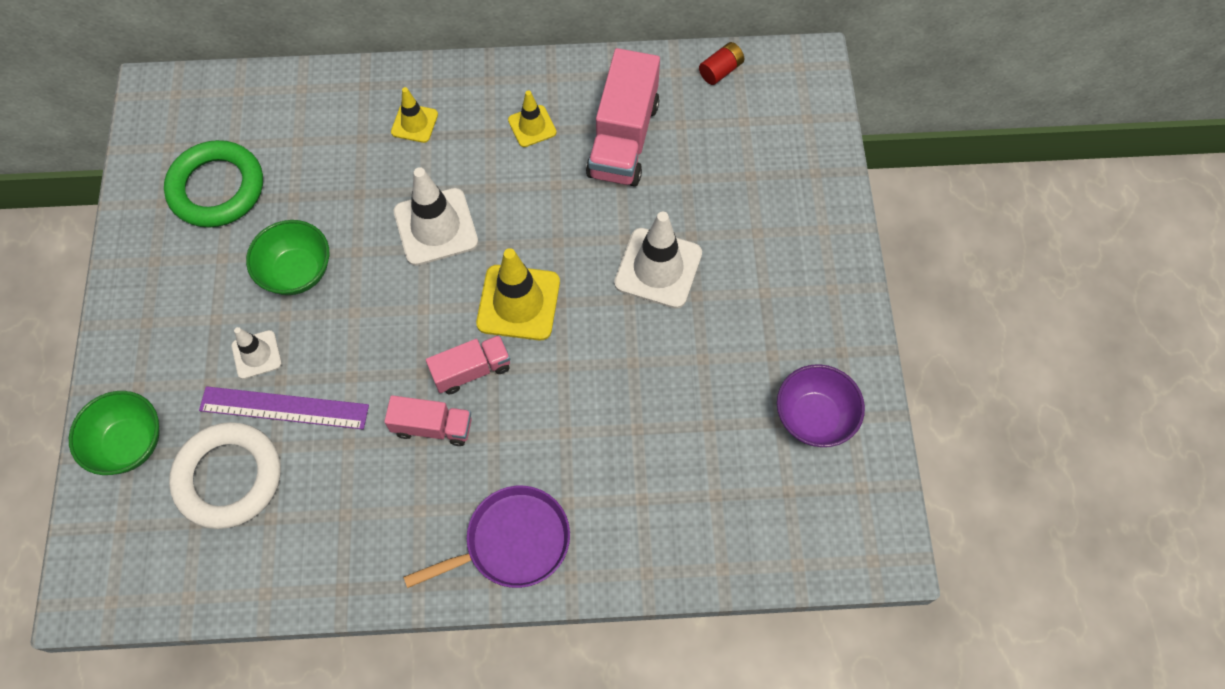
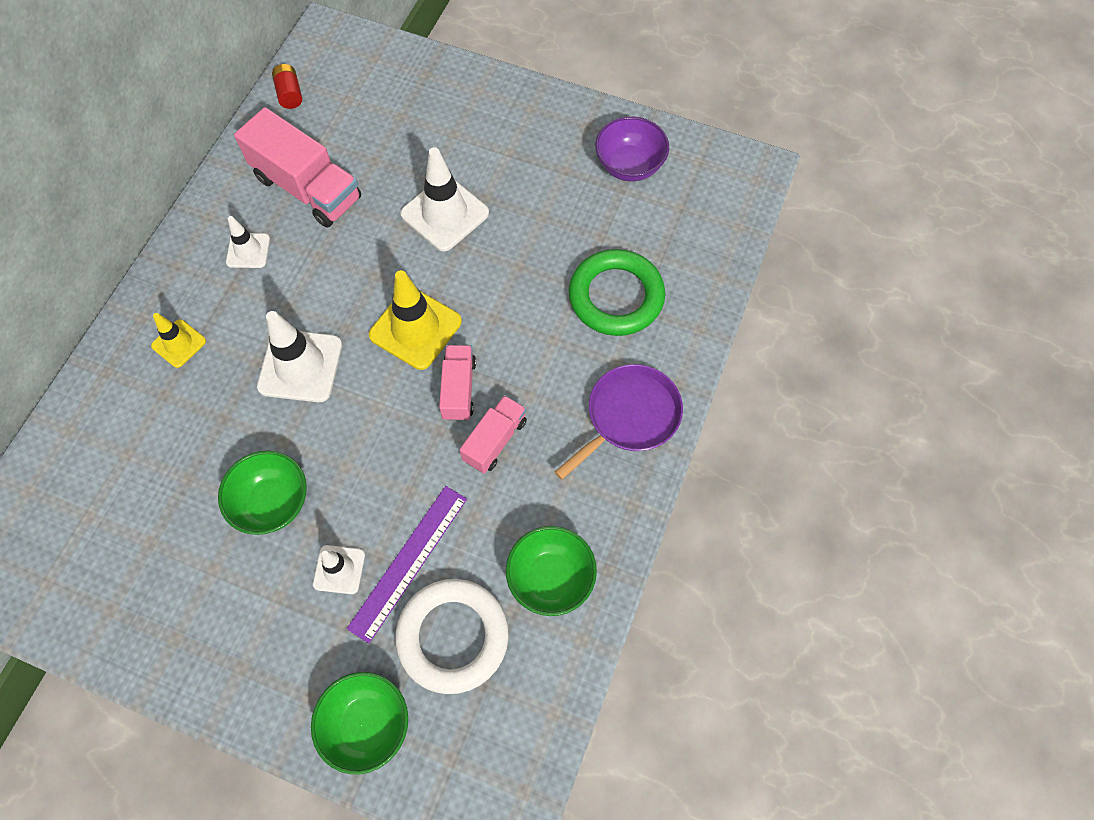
camera: 65 degrees left, 0 degrees up
(217, 188) = (130, 548): green ring -> green ring (616, 296)
(314, 539) = (551, 578): none -> green bowl
(512, 542) = (629, 416): purple pan -> purple pan turned 45 degrees clockwise
(532, 126) = (248, 250): yellow traffic cone -> white traffic cone

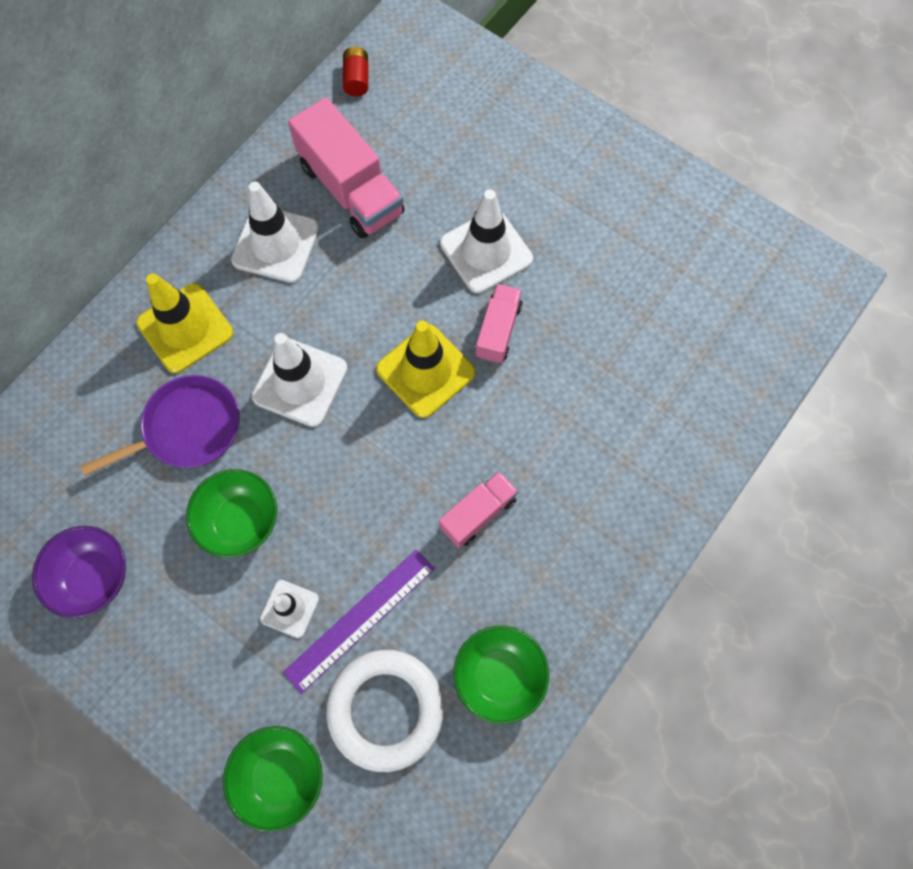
camera: 15 degrees right, 5 degrees up
(179, 343) = (185, 328): yellow traffic cone -> yellow traffic cone, size x1.76
(248, 250) = (275, 244): white traffic cone -> white traffic cone, size x1.76
(459, 389) = (454, 449): pink truck -> pink truck (498, 331)
(616, 296) = (644, 388): green ring -> none
(629, 166) = (696, 243): purple bowl -> purple bowl (93, 577)
(629, 416) = (624, 524): purple pan -> purple pan (187, 428)

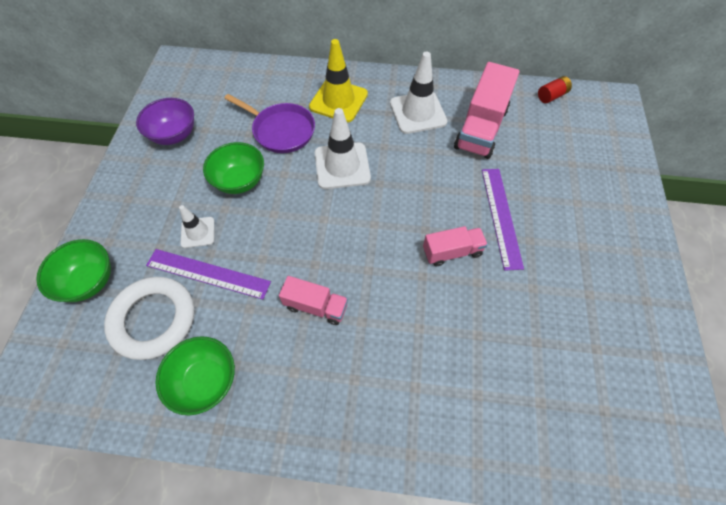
camera: 60 degrees right, 10 degrees down
(425, 371) = (394, 225): yellow traffic cone -> none
(486, 251) = (501, 216): white traffic cone -> purple ruler

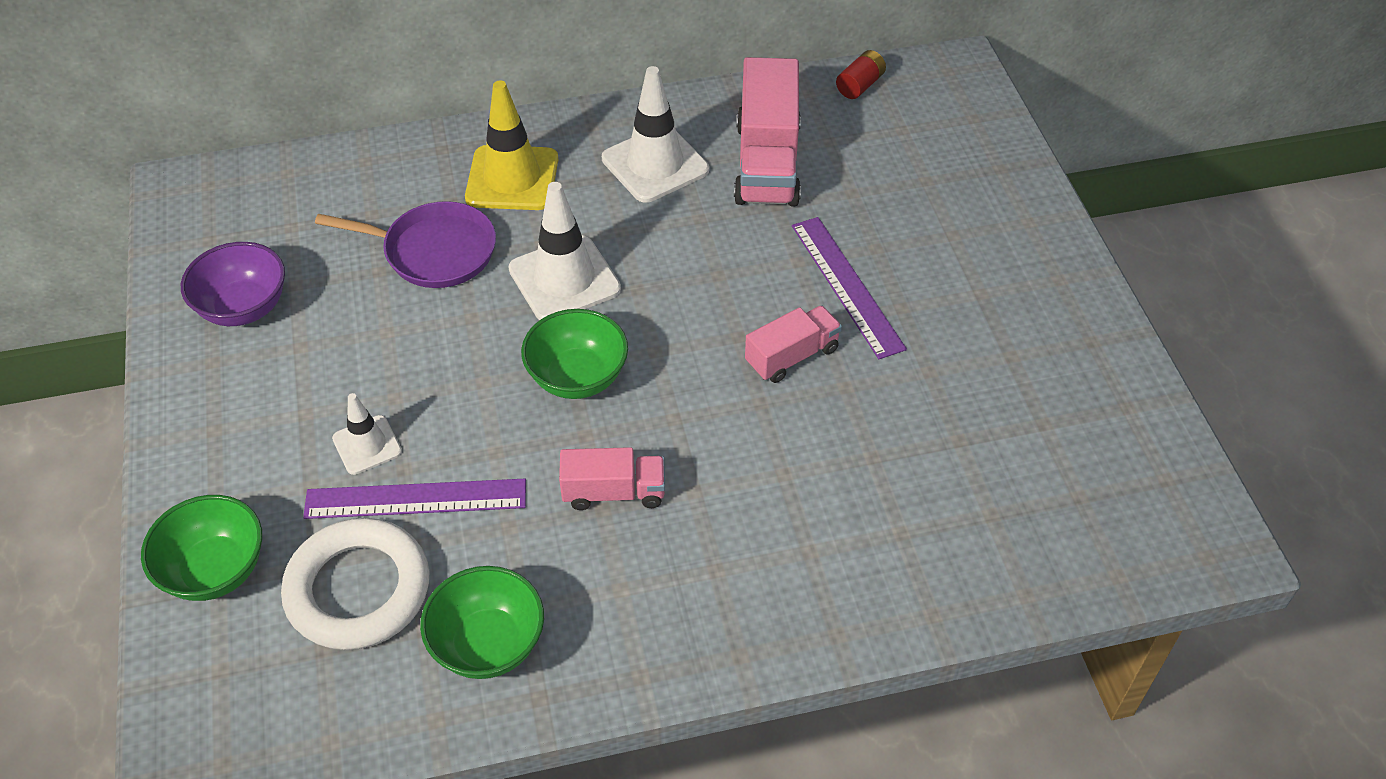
camera: 20 degrees left, 10 degrees down
(240, 181) = (400, 349): green bowl -> green bowl (577, 377)

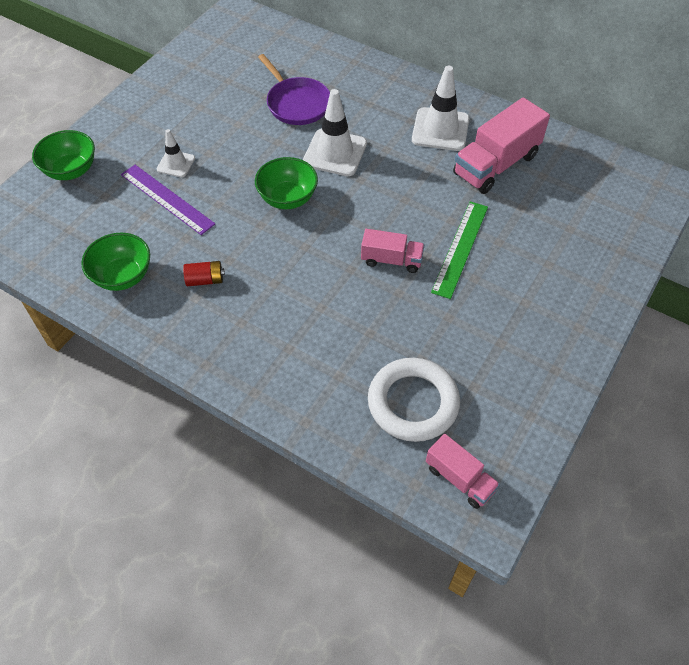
camera: 45 degrees right, 5 degrees up
(244, 308) = (198, 76): purple bowl -> none
(358, 589) = (106, 217): white ring -> white ring (413, 403)
(512, 178) = (368, 94): yellow traffic cone -> none
(614, 492) = (242, 257): pink truck -> pink truck (460, 479)
(847, 286) = (460, 248): purple ruler -> green ruler
(860, 85) = (596, 159): red battery -> red battery (205, 280)

